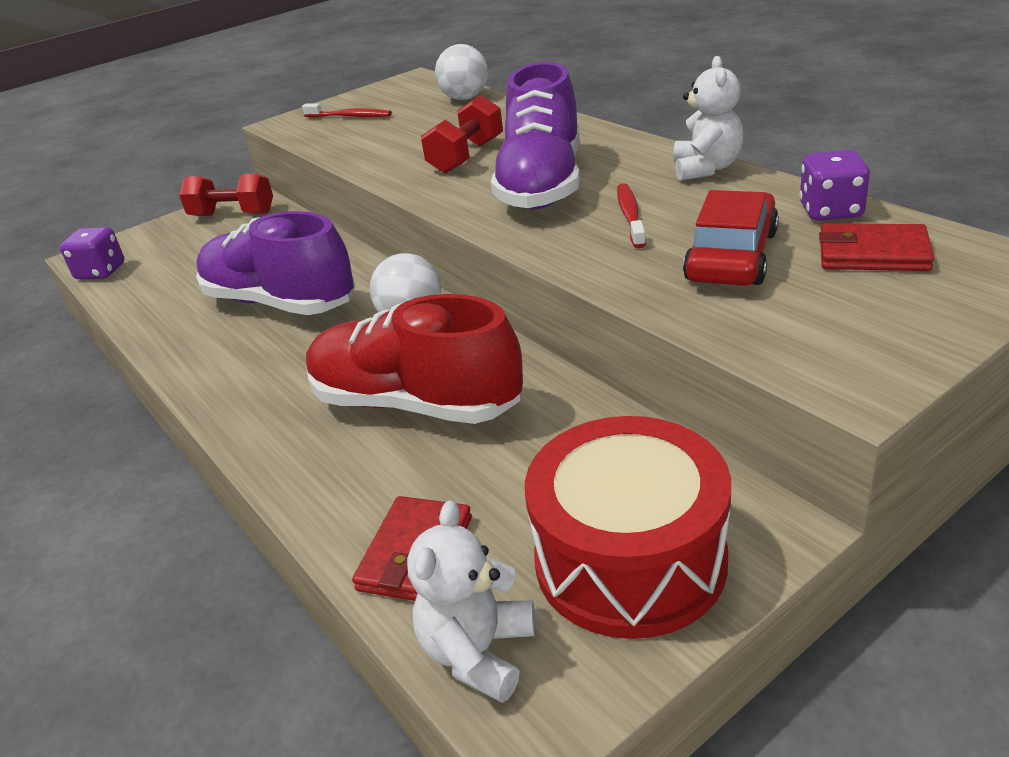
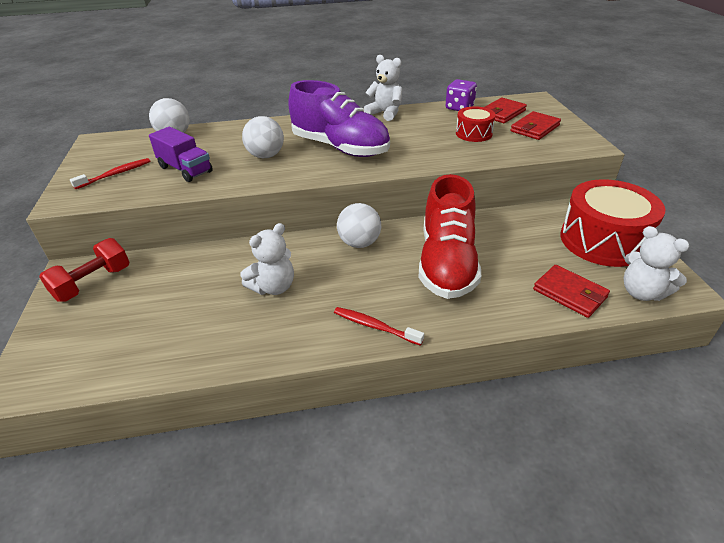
camera: 65 degrees left, 5 degrees up
(101, 272) = (72, 379): purple dice -> none
(280, 302) = (273, 287): purple shoe -> white teddy bear
(390, 137) = (185, 169): none -> purple truck
(415, 403) = (446, 263): red shoe -> red shoe turned 45 degrees counterclockwise
(466, 157) = (266, 156): red dumbbell -> white ball
(630, 216) = (408, 140): red toothbrush -> red toothbrush (375, 326)
(732, 256) = (474, 133): red car -> red drum
(849, 305) = (535, 128): none -> red wallet

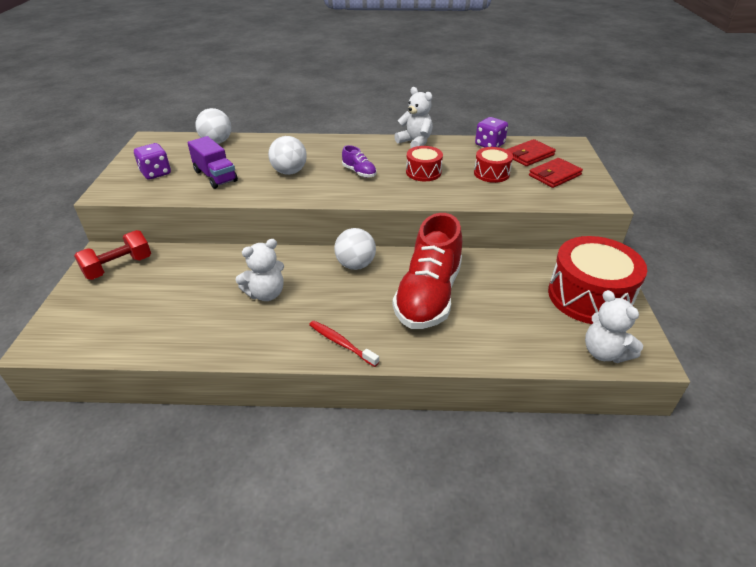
camera: 10 degrees right, 0 degrees up
(115, 174) = (156, 173): red toothbrush -> purple dice
(340, 148) = (359, 172): purple shoe -> purple shoe, size x0.41
(406, 140) = (423, 172): none -> red drum
(570, 293) = (533, 342): red wallet -> none

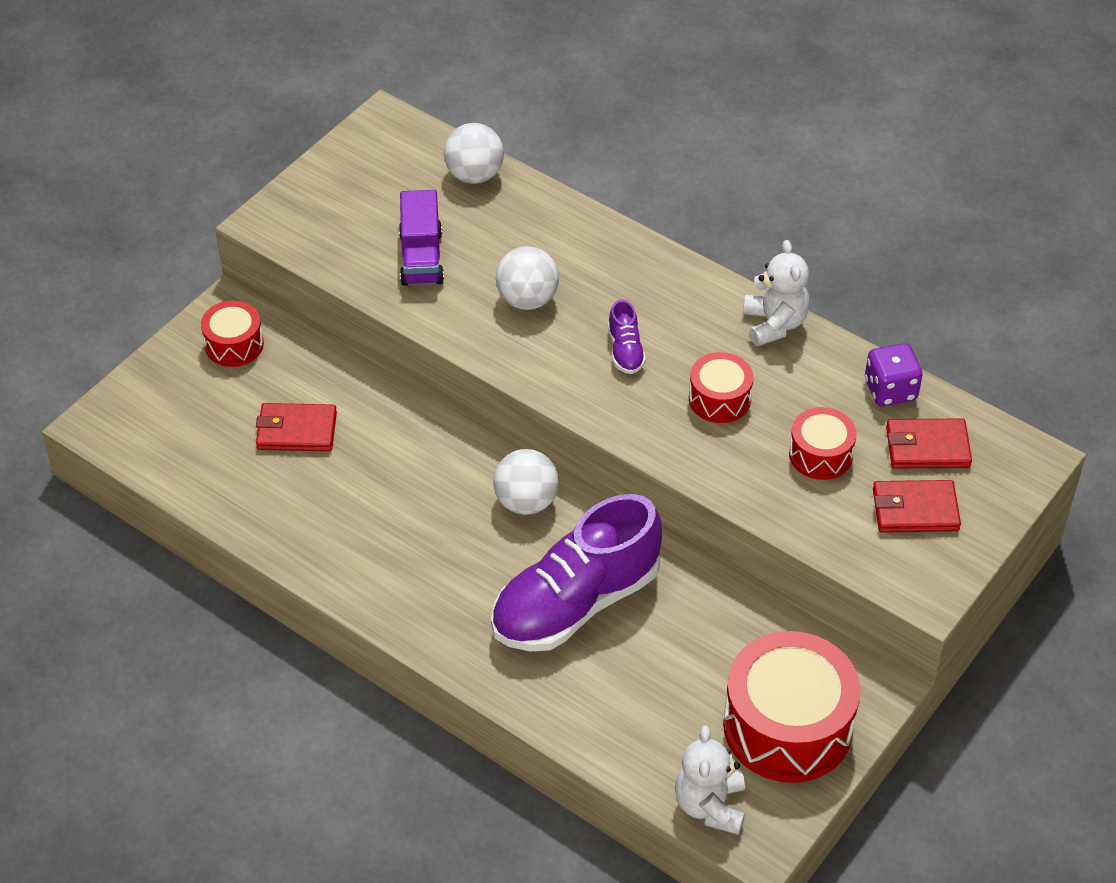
camera: 35 degrees right, 10 degrees up
(118, 267) = (234, 344): red dumbbell -> red drum
(156, 173) = (348, 210): purple dice -> none
(191, 290) = (296, 431): none -> red wallet
(266, 294) = (379, 487): white teddy bear -> none
(341, 343) = (411, 610): red toothbrush -> none
(428, 295) = (575, 603): red shoe -> purple shoe

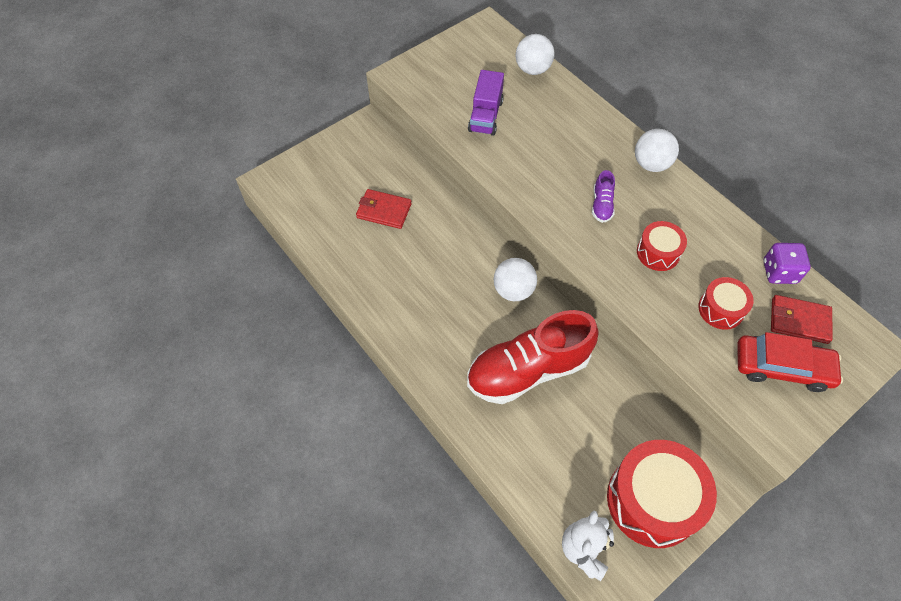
camera: 15 degrees right, 10 degrees up
(234, 344) = (363, 148): red drum -> none
(527, 299) = (546, 157): white ball -> white ball (651, 164)
(575, 603) = (528, 370): purple shoe -> red shoe
(774, 324) = (706, 207): white teddy bear -> none
(915, 510) = (782, 367): red wallet -> red car

